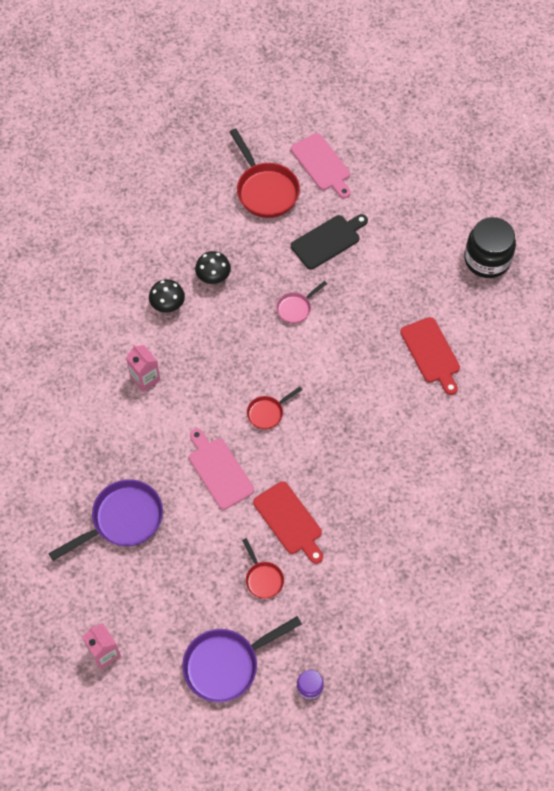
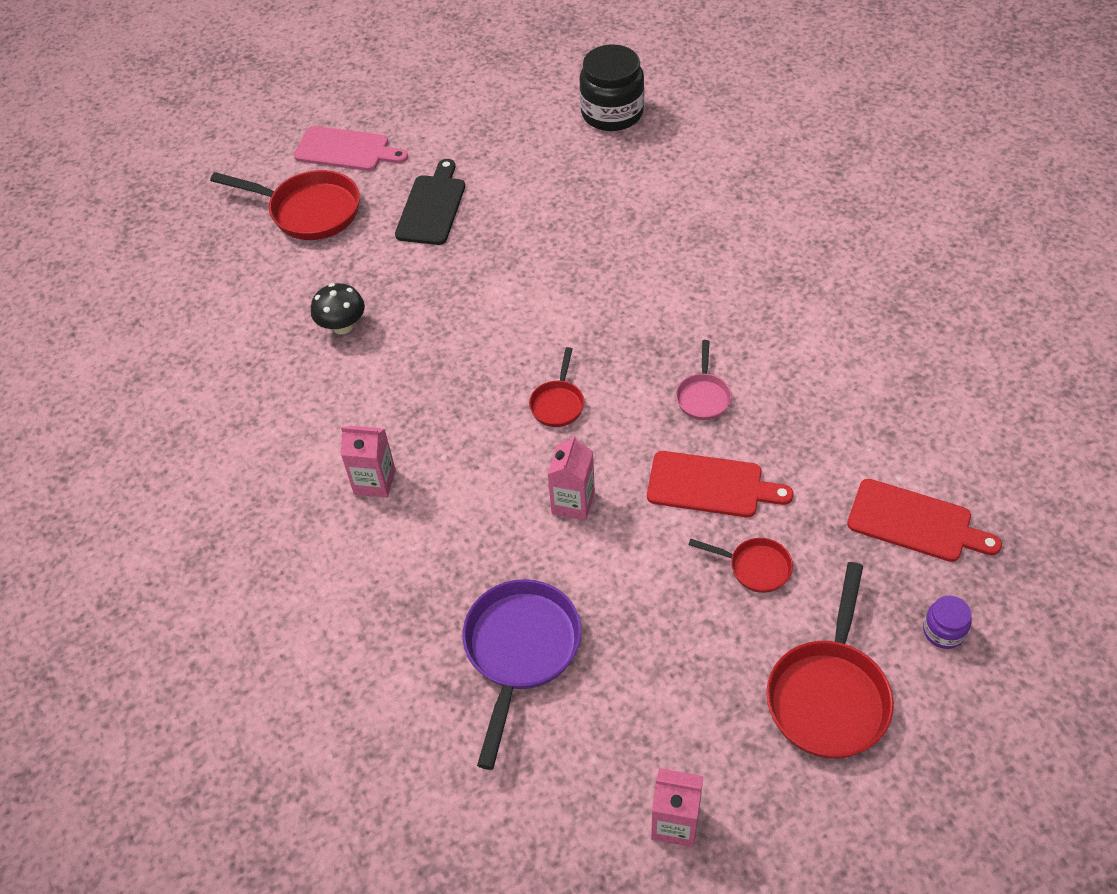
camera: 40 degrees left, 10 degrees down
(168, 305) = (319, 391): black mushroom -> none
(219, 471) = (573, 502): pink cutting board -> pink carton
(226, 665) = (829, 695): purple pan -> red pan
(296, 308) = (470, 287): pink pan -> pink pan (703, 396)
(431, 353) = (658, 223): red cutting board -> red cutting board (915, 522)

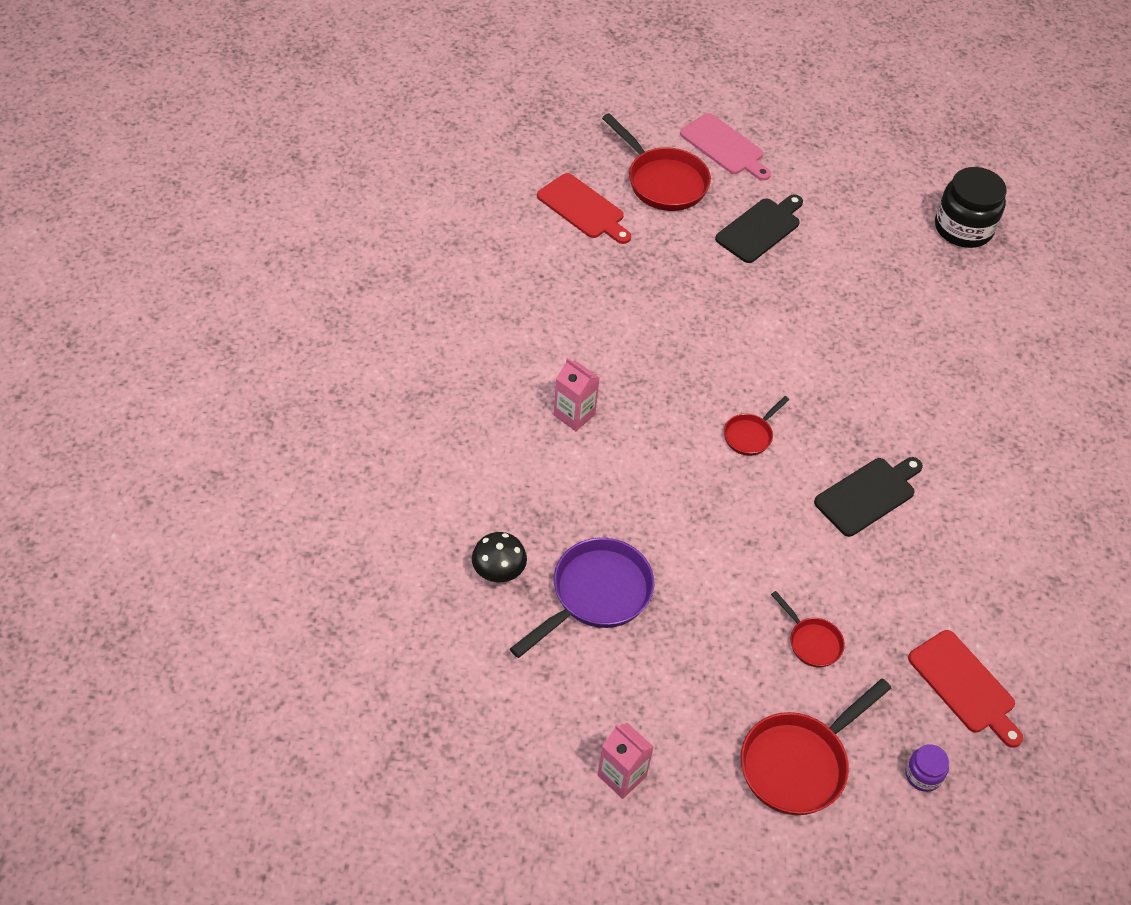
camera: 25 degrees right, 0 degrees up
(342, 326) = (628, 286): black mushroom -> black mushroom (498, 573)
(573, 502) = (708, 514): pink carton -> none
(703, 396) = (868, 495): pink pan -> black cutting board
(710, 485) = (823, 563): red cutting board -> red cutting board (583, 208)

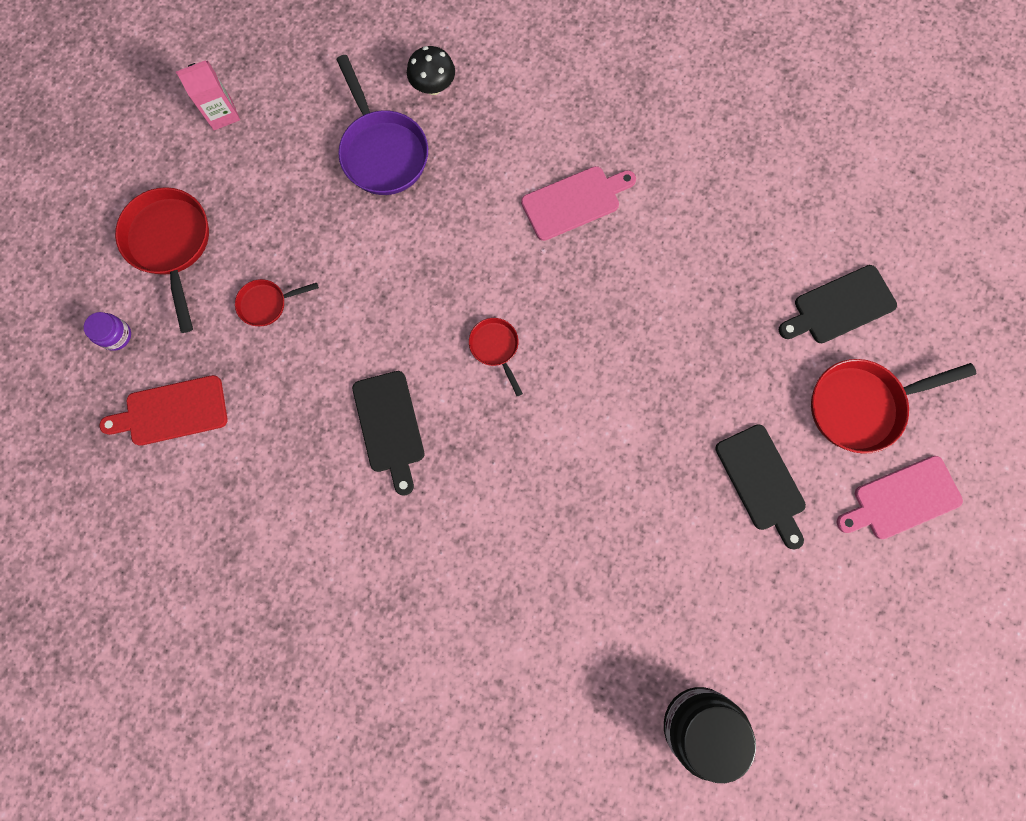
camera: 115 degrees right, 25 degrees up
(574, 414) = (574, 202): pink carton -> pink cutting board
(583, 208) = (840, 306): red cutting board -> black cutting board

